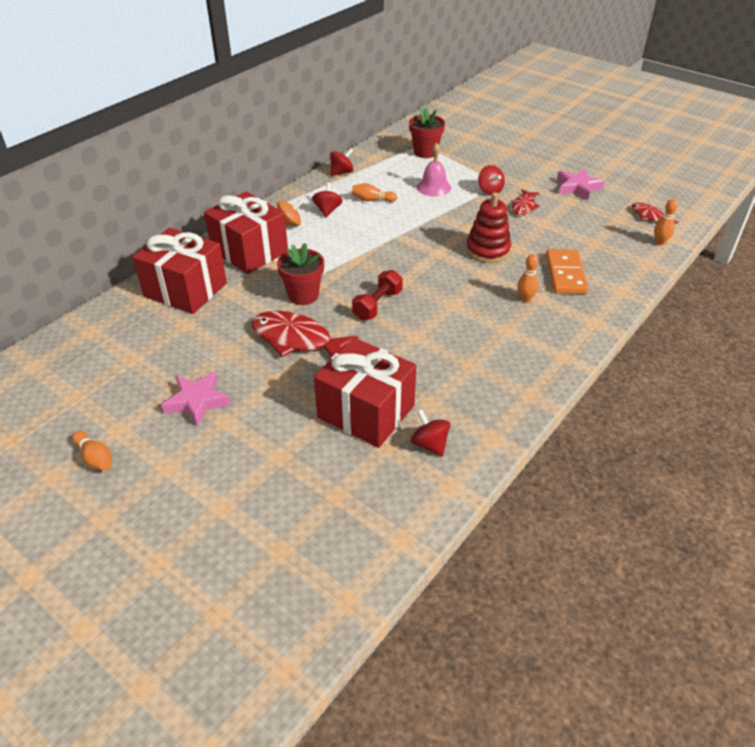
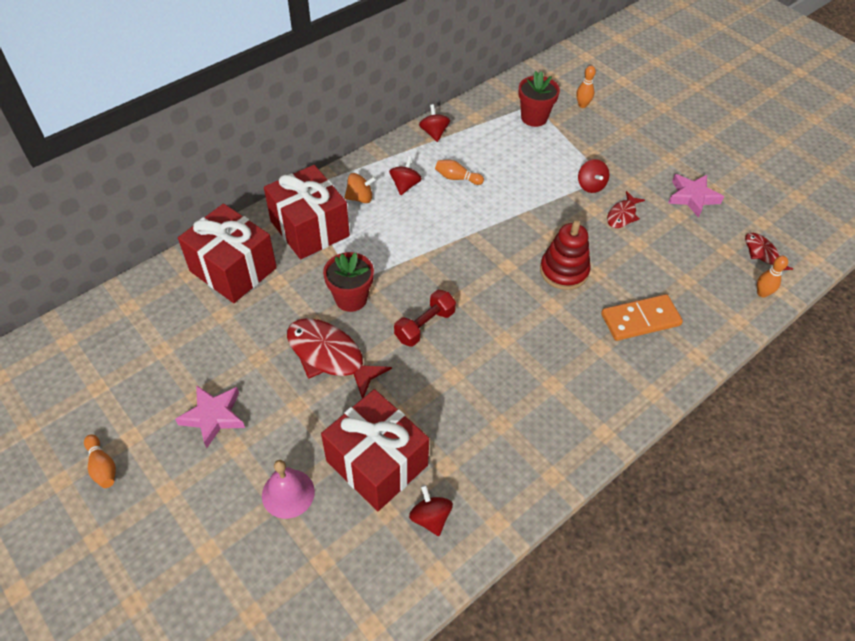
camera: 10 degrees right, 10 degrees up
(342, 172) = (434, 133): red spinning top -> red spinning top turned 75 degrees counterclockwise
(433, 187) = (529, 170): pink bell -> pink bell (288, 493)
(525, 299) = (585, 346): orange bowling pin -> orange bowling pin (582, 105)
(565, 274) = (640, 320): orange domino -> orange domino turned 60 degrees clockwise

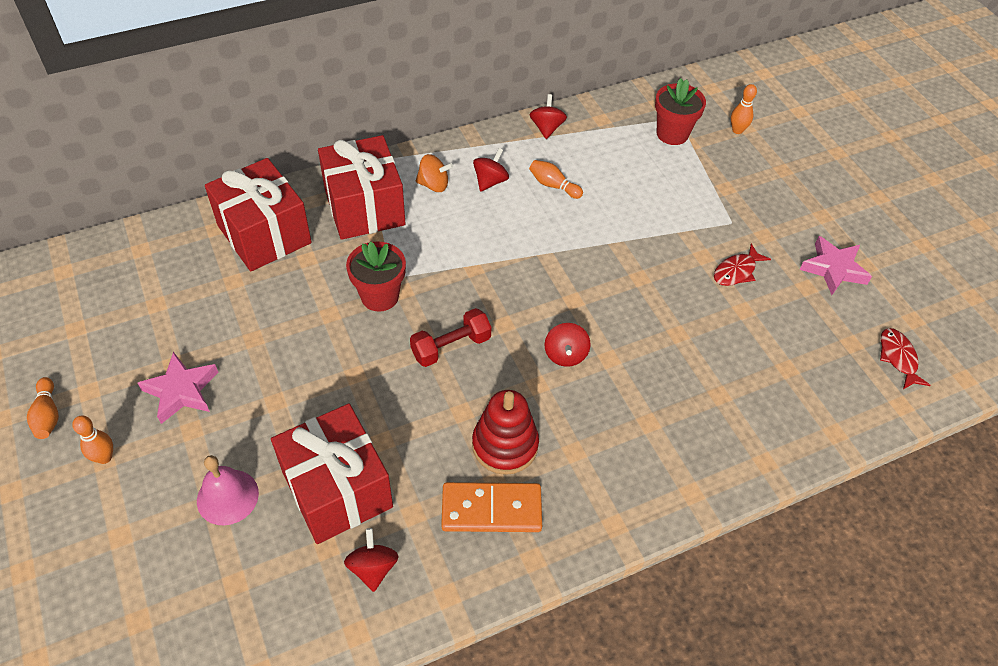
camera: 15 degrees right, 0 degrees up
(329, 356) = (331, 355): red fish -> none
(564, 271) = (639, 321): red stacking toy -> red stacking toy (505, 445)
(590, 185) = (710, 228): red spinning top -> red spinning top (565, 355)
(640, 320) = (710, 401): orange domino -> orange domino (491, 510)
(762, 293) = (879, 406): orange bowling pin -> orange bowling pin (104, 457)

